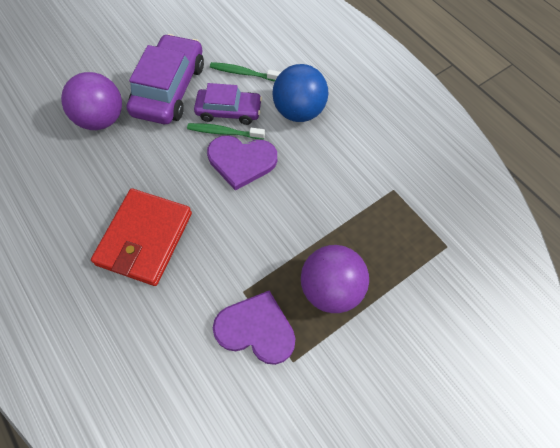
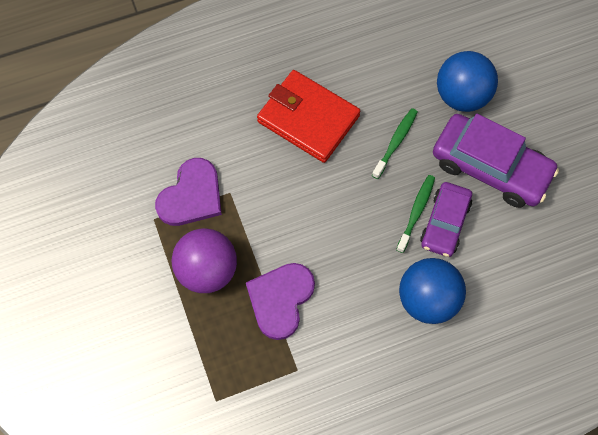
camera: 105 degrees right, 5 degrees up
(102, 119) = (461, 96): purple ball -> blue ball
(241, 161) = (373, 222): purple heart -> purple heart (280, 299)
(244, 73) = (499, 251): green toothbrush -> green toothbrush (395, 143)

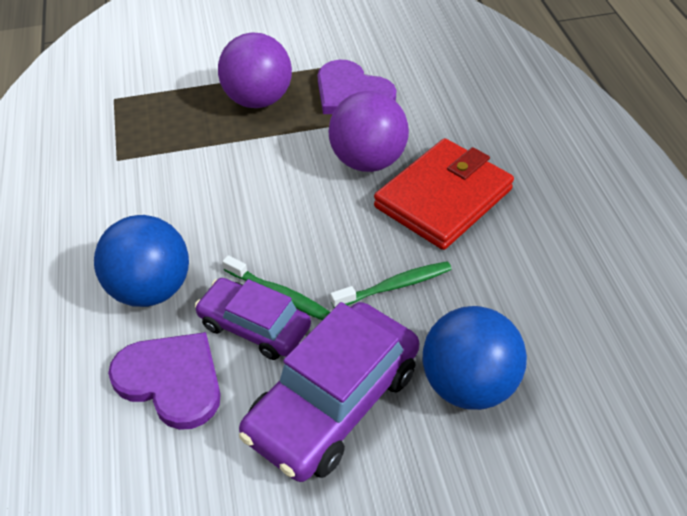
camera: 100 degrees right, 20 degrees down
(275, 173) = (368, 161): none -> purple ball
(280, 299) = (203, 153): purple heart -> purple heart (171, 380)
(395, 143) = (394, 286): green toothbrush -> green toothbrush turned 60 degrees counterclockwise

